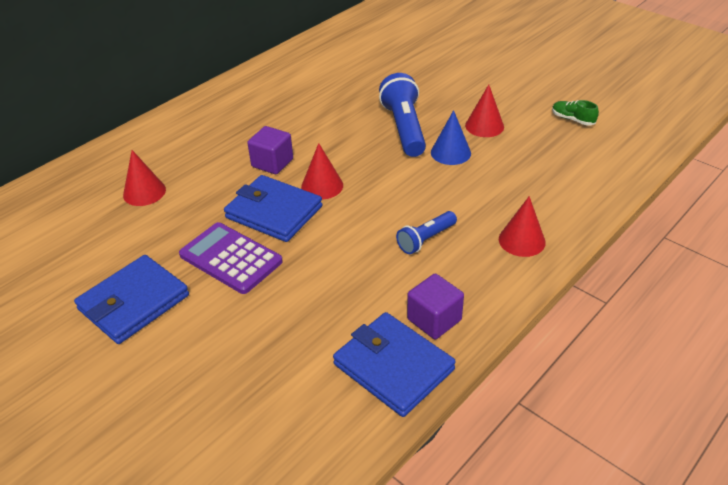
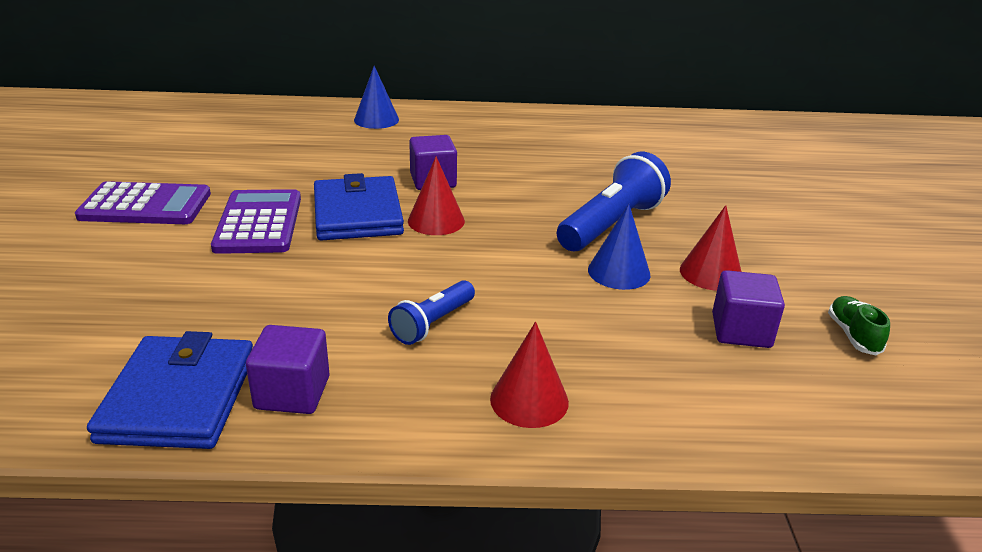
camera: 45 degrees right, 10 degrees down
(134, 302) = (145, 205): blue wallet -> purple calculator
(144, 192) = (304, 145): red cone -> none
(152, 143) = (376, 120): none -> blue cone
(426, 240) = (433, 324): blue flashlight -> blue flashlight turned 60 degrees counterclockwise
(537, 147) = (741, 331): none -> purple cube

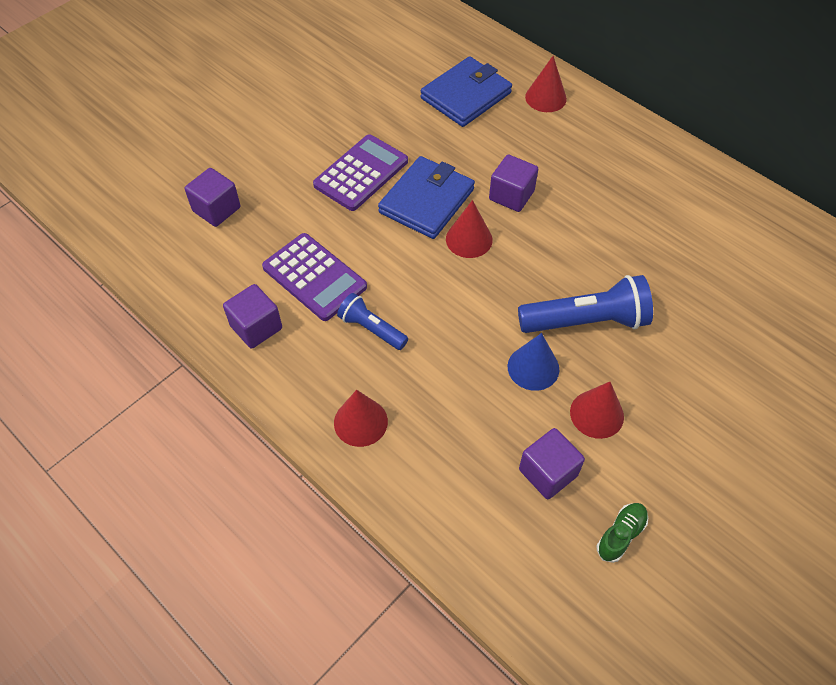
camera: 45 degrees right, 25 degrees up
(100, 321) = (216, 209): none -> purple cube
(145, 205) = (314, 116): purple calculator -> purple calculator (314, 277)
(179, 398) = (207, 292): blue wallet -> blue wallet (466, 95)
(376, 120) = (545, 98): blue cone -> red cone
(433, 324) = (371, 329): blue flashlight -> blue flashlight turned 45 degrees clockwise

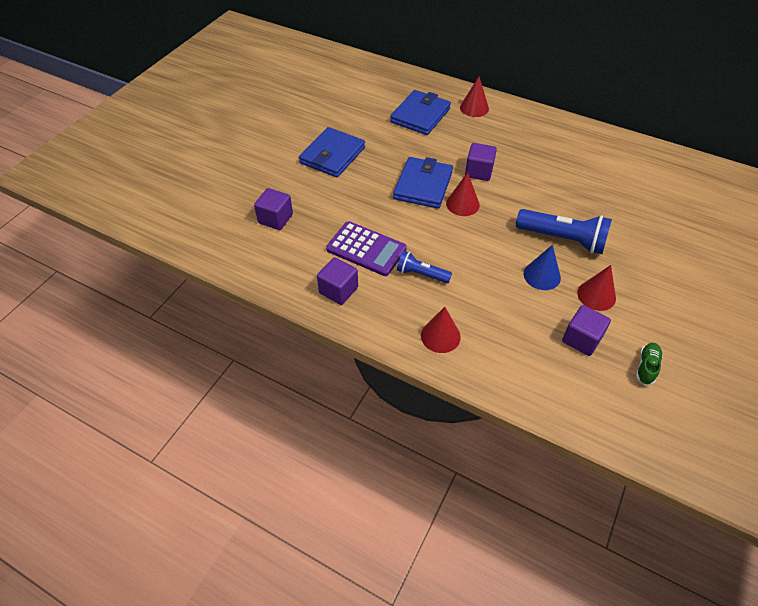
camera: 15 degrees left, 5 degrees down
(324, 133) = (332, 155): none -> blue wallet
(361, 173) = (369, 176): purple calculator -> none
(586, 321) = (563, 239): blue flashlight -> blue flashlight turned 45 degrees clockwise

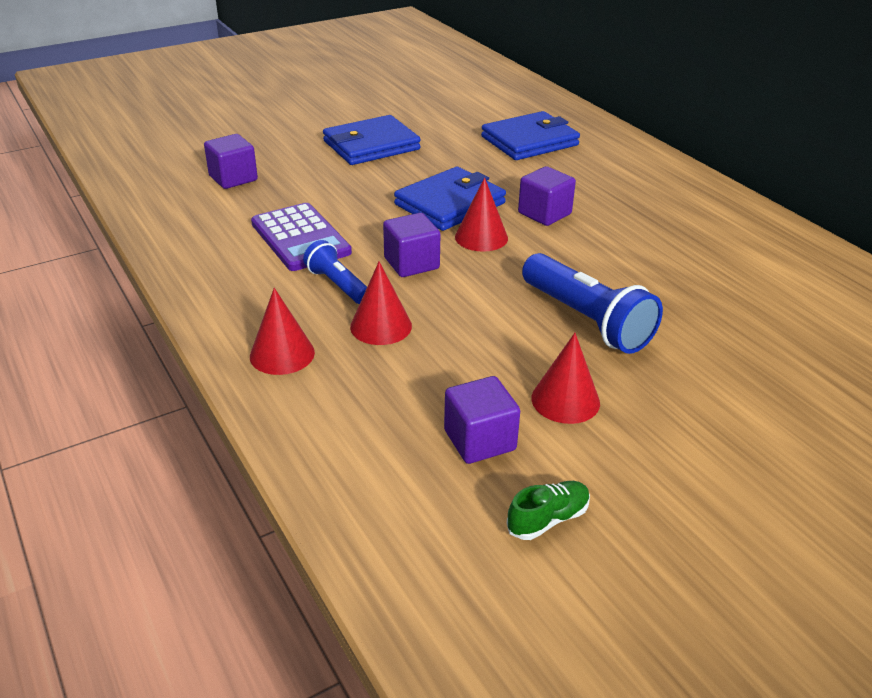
camera: 30 degrees right, 15 degrees down
(338, 290) = (217, 263): purple cube -> purple cube (411, 263)
(474, 108) = (614, 153): red cone -> red cone (381, 326)
(542, 275) = (505, 347): blue cone -> none

